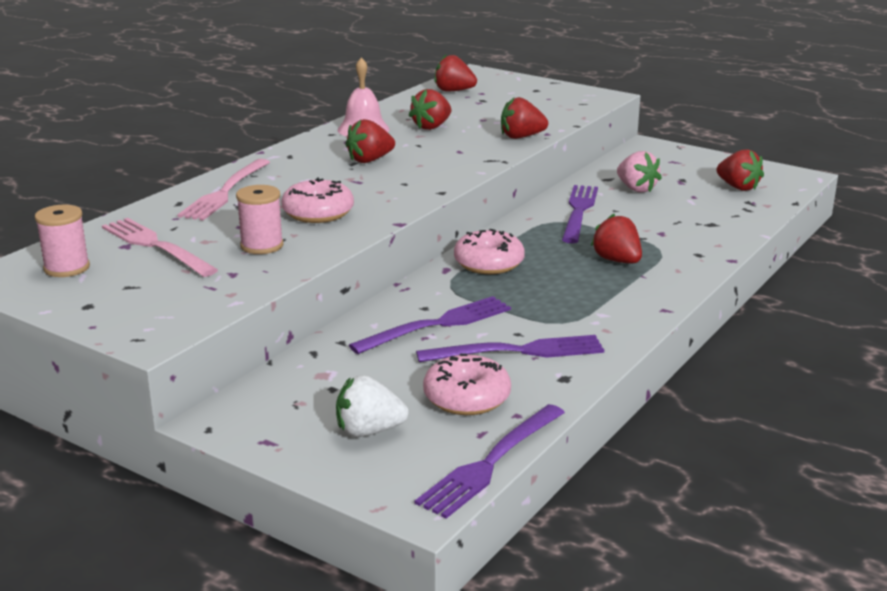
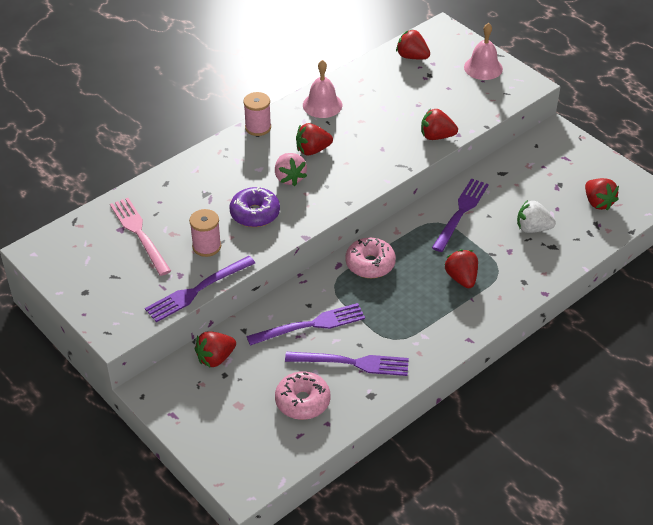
camera: 15 degrees right, 20 degrees up
(67, 268) = (79, 248): pink spool -> pink spool (258, 127)
(225, 192) = (199, 176): pink fork -> none
(318, 213) = (255, 213): pink donut -> purple donut
(369, 431) = (234, 418): white strawberry -> white strawberry (532, 228)
(431, 127) = (374, 110): red strawberry -> red strawberry (215, 358)
(490, 464) = (294, 462): purple fork -> purple fork (196, 291)
(542, 90) = (483, 68): none -> pink bell
(636, 189) = (517, 191): pink strawberry -> pink strawberry (289, 178)

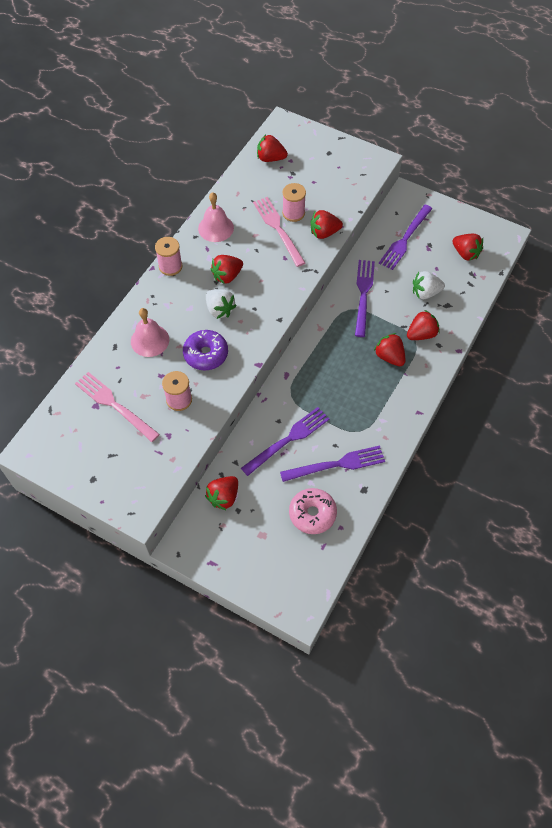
camera: 20 degrees left, 15 degrees up
(196, 291) = (190, 446): purple fork -> purple fork (405, 239)
(289, 178) = (220, 310): pink strawberry -> white strawberry
(370, 264) = (311, 366): pink donut -> none
(388, 121) = (277, 228): none -> pink fork
(412, 111) = (293, 213): none -> pink spool
(483, 68) = (333, 154): pink bell -> pink bell (150, 340)
(508, 266) = (421, 334): none -> red strawberry

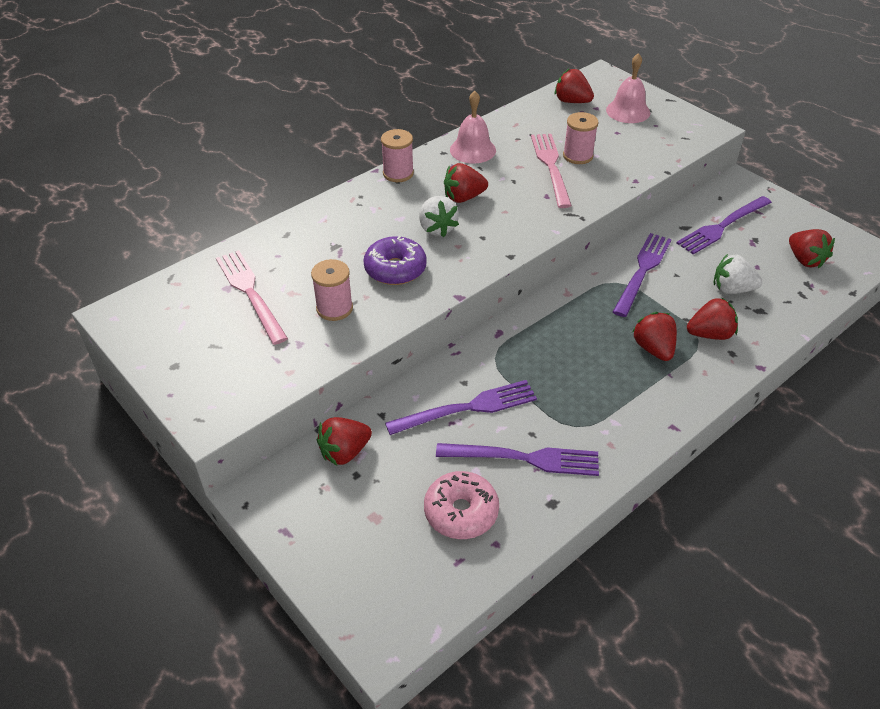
camera: 20 degrees right, 15 degrees down
(150, 340) = (332, 238): pink bell -> pink bell (628, 111)
(324, 233) = (610, 182): red strawberry -> none

